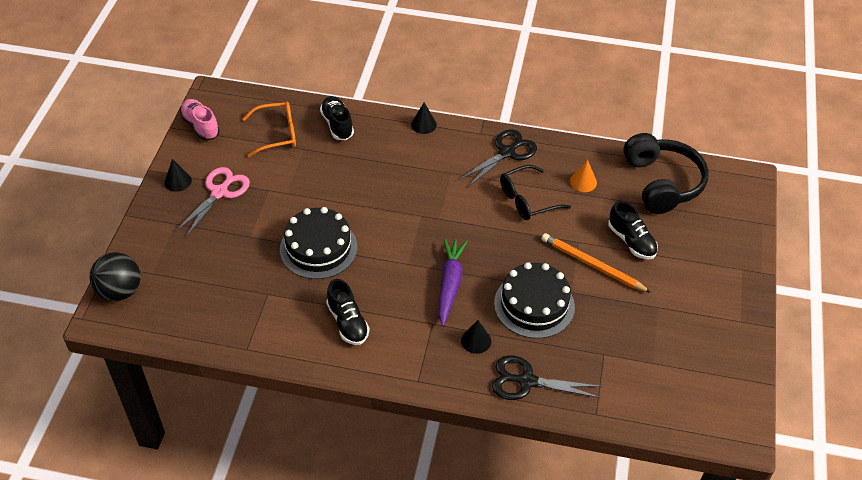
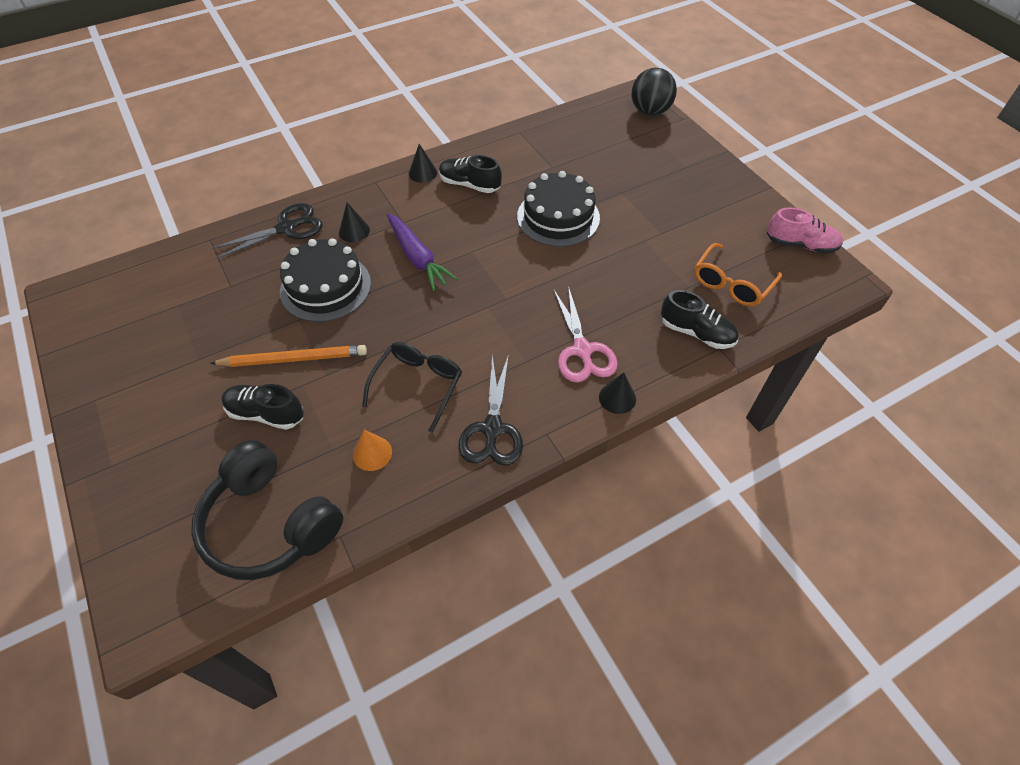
camera: 140 degrees right, 5 degrees up
(178, 181) = (737, 193): black cone -> black cone (423, 173)
(219, 192) = (693, 206): pink scissors -> pink scissors (582, 350)

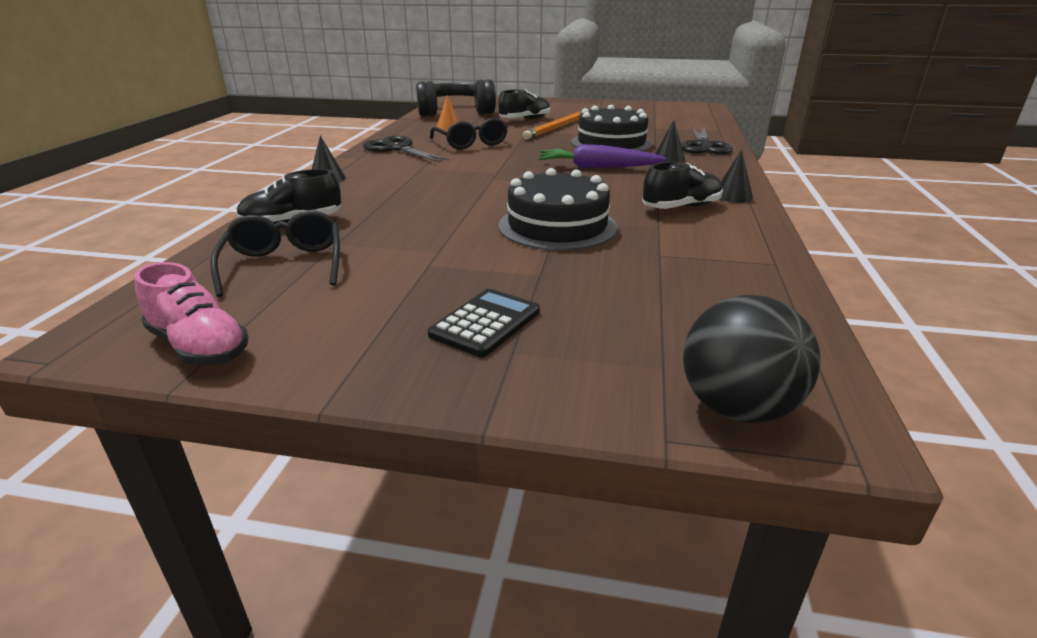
camera: 130 degrees right, 25 degrees down
(582, 350) = (387, 183): pink scissors -> none
(680, 183) = (485, 323): none -> black calculator
(731, 284) = (284, 264): orange glasses -> black glasses
(800, 245) = (199, 346): pink shoe -> pink shoe turned 105 degrees counterclockwise

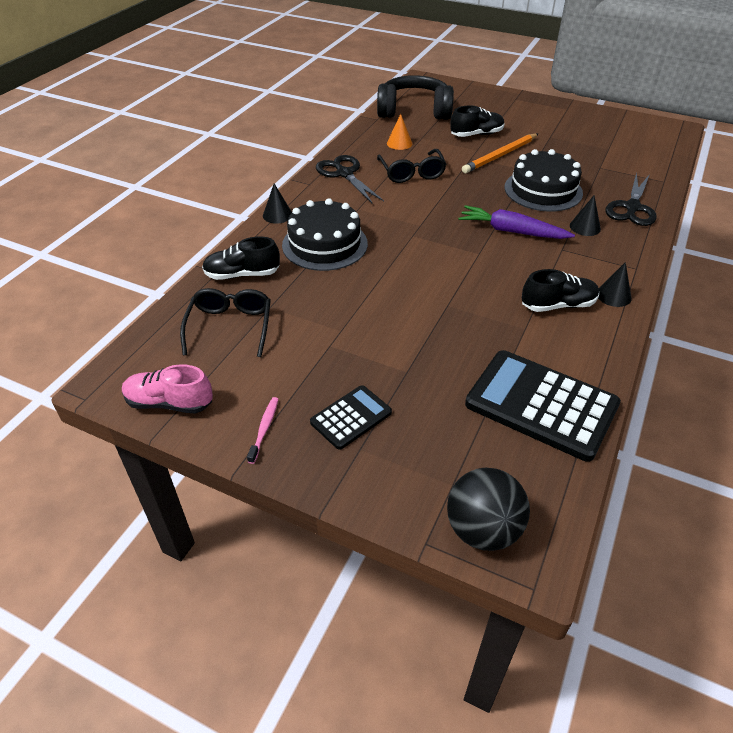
camera: 15 degrees right, 15 degrees up
(199, 346) = (169, 403): pink shoe -> pink shoe turned 135 degrees clockwise
(360, 352) = (264, 429): none -> pink toothbrush
(557, 226) = (442, 314): black cake -> black cake (325, 244)
(721, 280) = (541, 405): none -> black calculator

